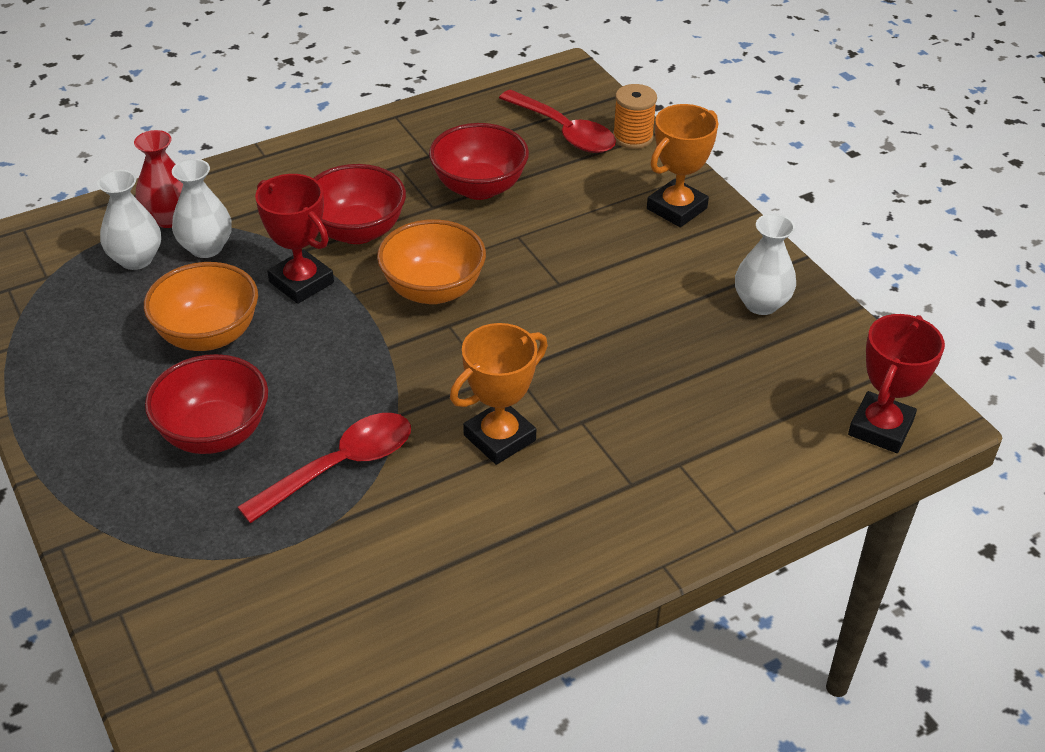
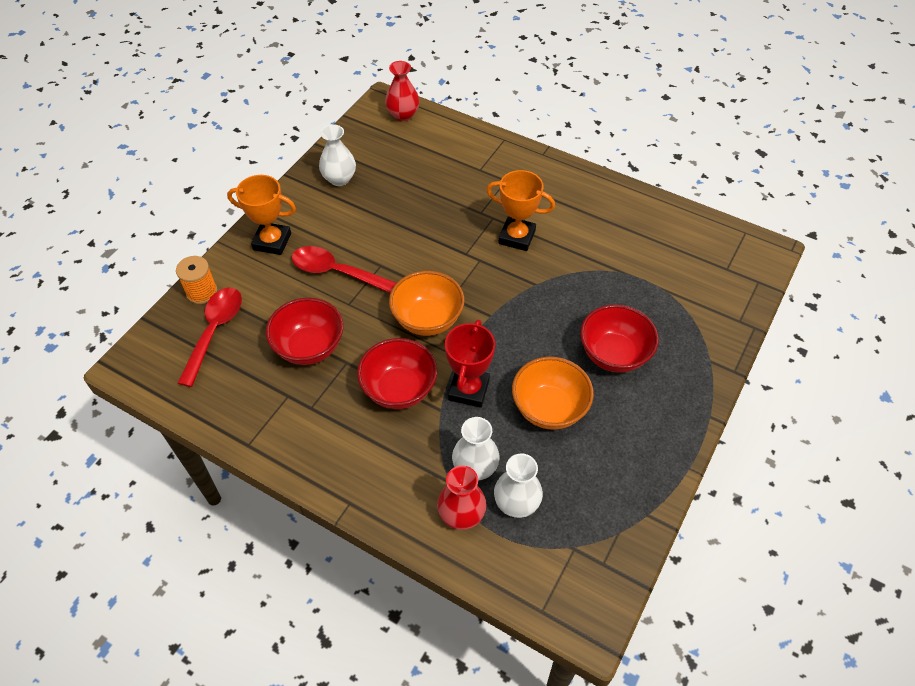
camera: 120 degrees left, 10 degrees up
(340, 466) = (587, 288): red spoon -> red spoon (336, 272)
(880, 428) = (403, 115): red trophy -> red vase

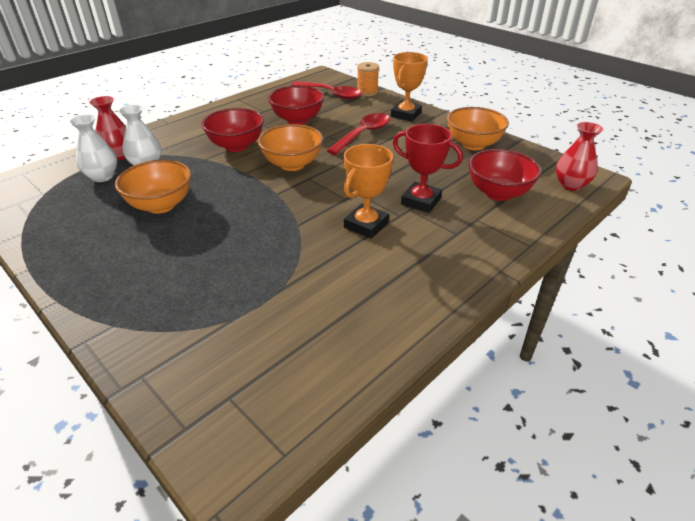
camera: 105 degrees right, 15 degrees down
(339, 179) = (473, 144): white vase -> orange bowl
(469, 390) = (211, 172): red trophy -> red trophy (421, 201)
(613, 354) = (181, 254): red bowl -> red bowl (498, 193)

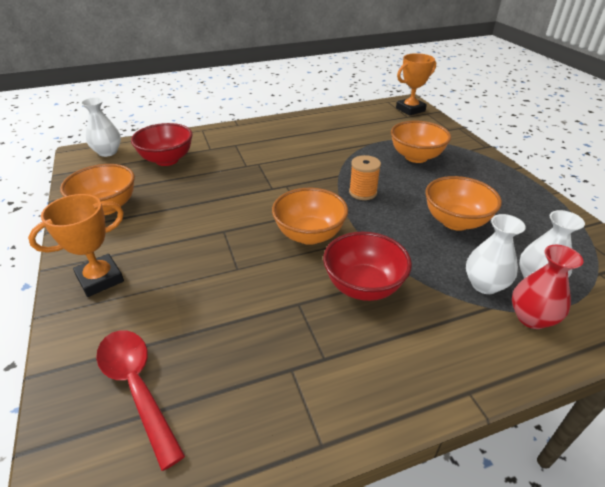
camera: 155 degrees left, 0 degrees up
(204, 282) = (416, 157): none -> orange bowl
(297, 120) = (252, 320): red bowl -> none
(363, 134) = (194, 258): red spoon -> none
(366, 225) = (288, 163): orange trophy -> orange trophy (410, 109)
(367, 92) = (72, 368): orange spool -> orange spool (363, 192)
(421, 201) = (230, 168): red trophy -> none
(570, 185) = (108, 152): red vase -> white vase

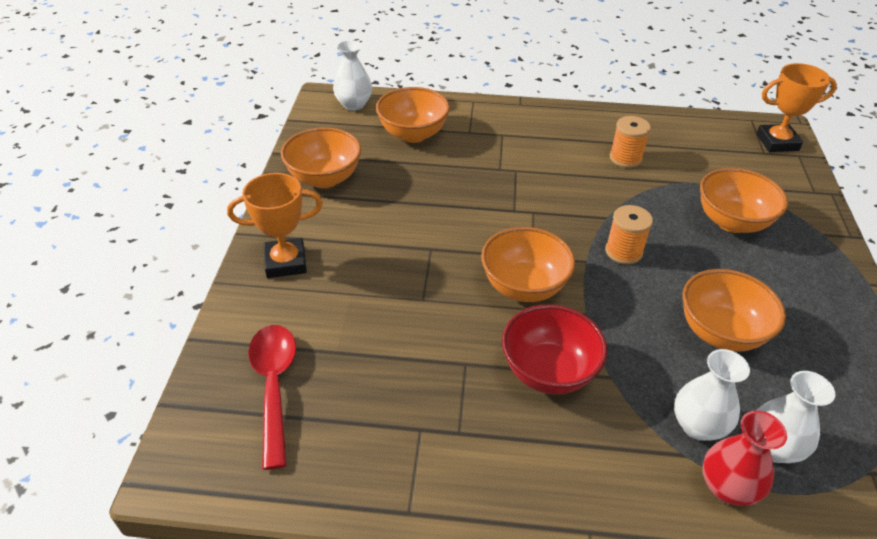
camera: 25 degrees right, 5 degrees up
(167, 160) = (413, 134): red bowl -> orange bowl
(327, 139) = (625, 158): none -> orange spool

